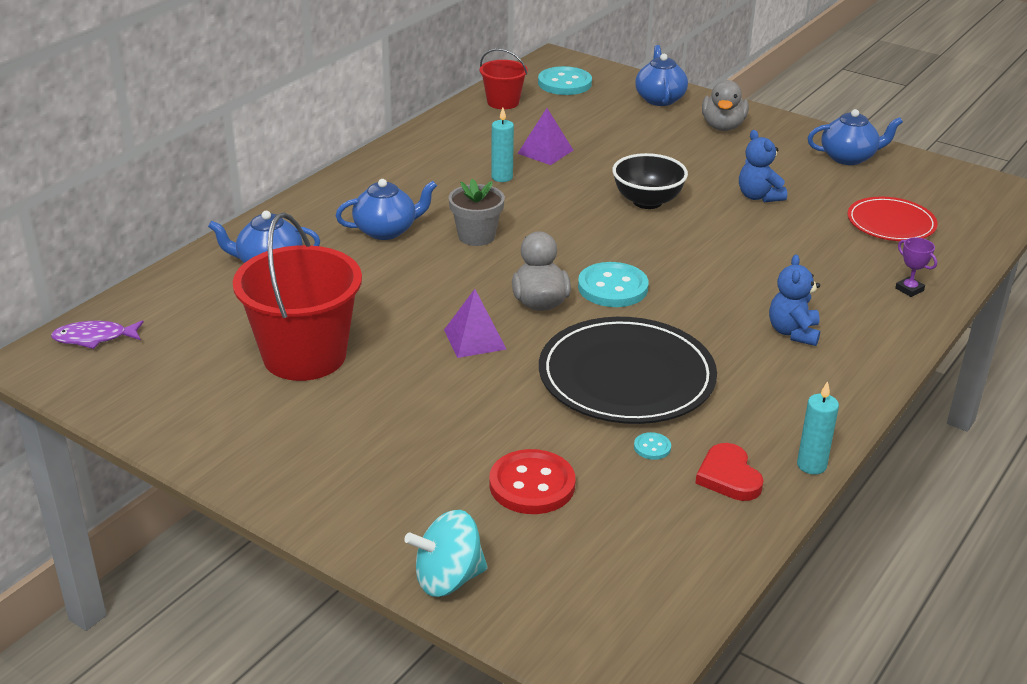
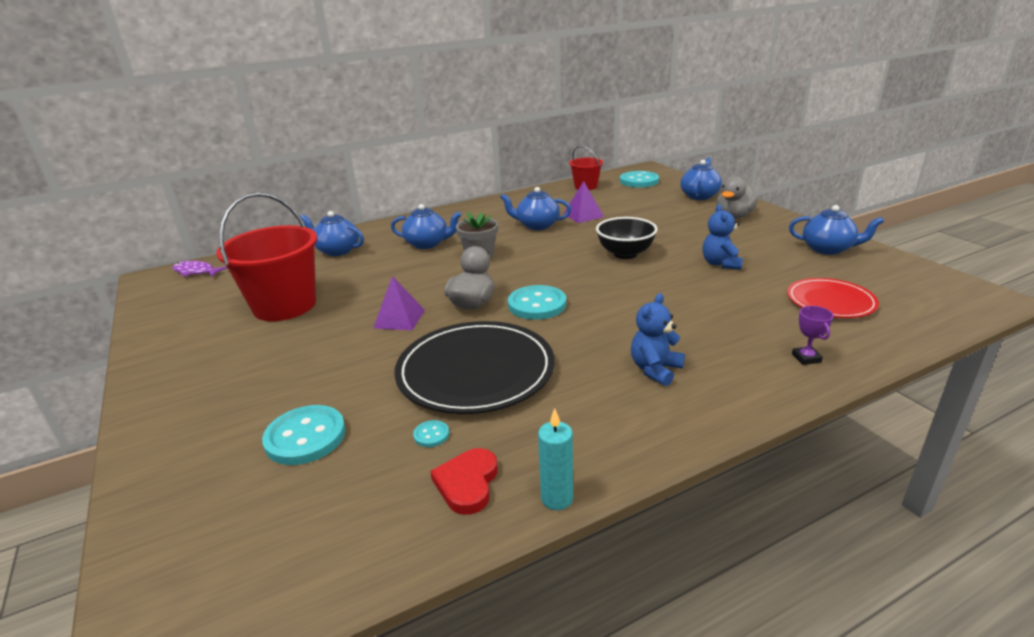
camera: 30 degrees right, 5 degrees down
(448, 579) = (151, 496): turquoise spinning top -> none
(502, 177) = (537, 225): turquoise candle -> blue teapot
(532, 485) = (305, 437): red button -> turquoise button

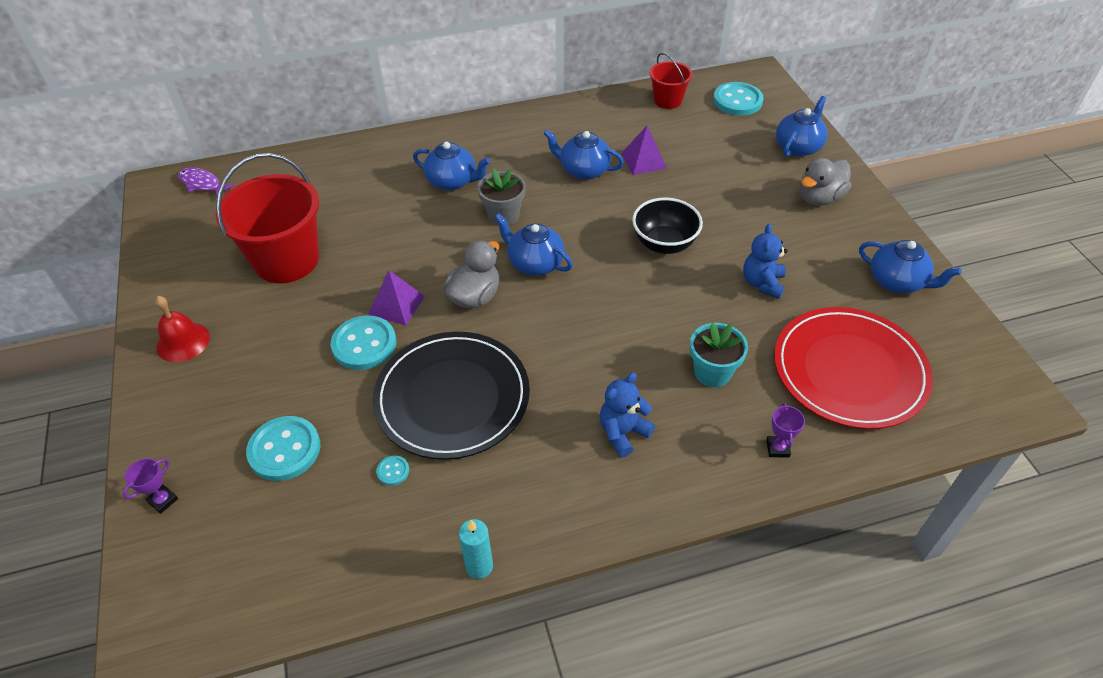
camera: 10 degrees right, 20 degrees up
(163, 504) = (163, 500): none -> purple trophy
(182, 373) = (183, 342): none -> red bell
(337, 250) = (353, 175): blue teapot -> blue teapot (535, 263)
(467, 483) = (410, 533): red heart -> none
(537, 304) = (540, 311): turquoise button -> turquoise button (364, 344)
(713, 319) = (712, 372): none -> turquoise flower pot
(830, 301) = (849, 370): red plate -> red plate, size x1.69

